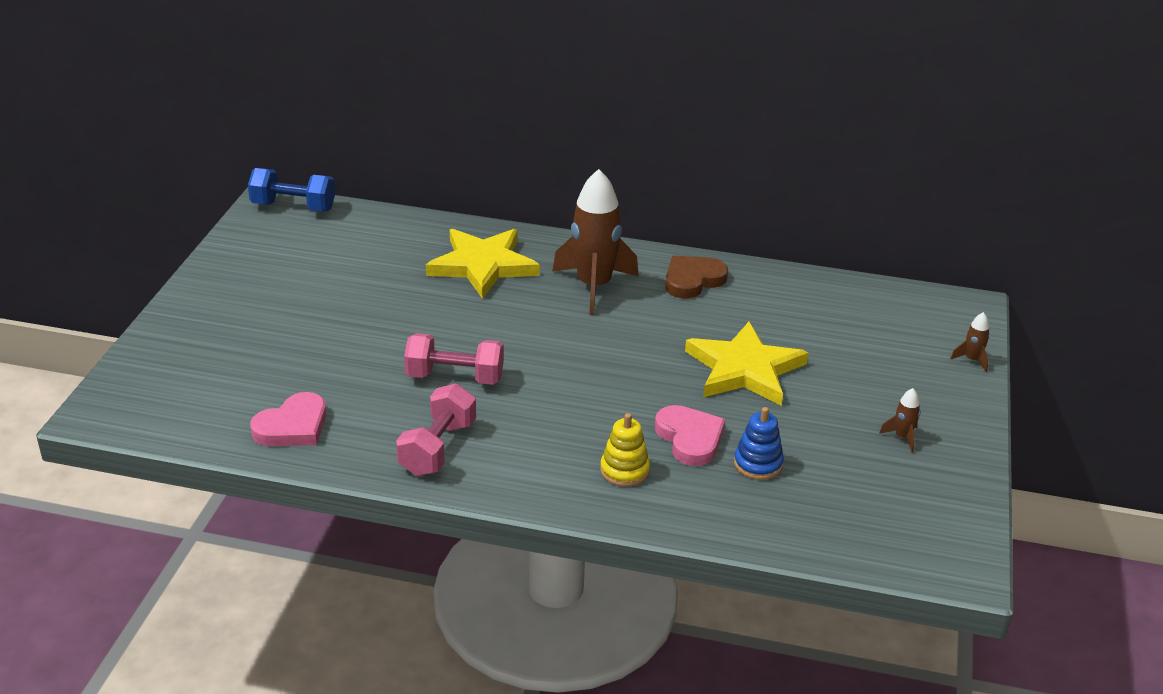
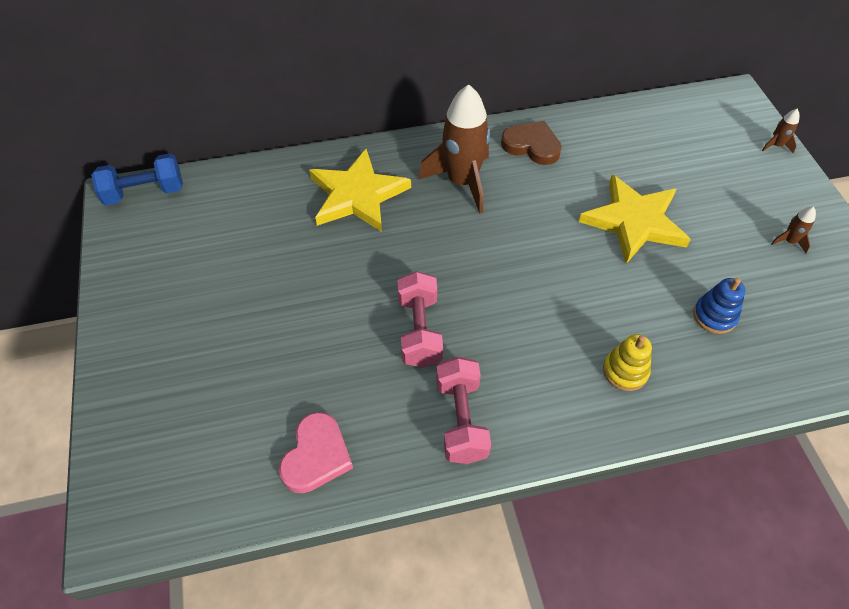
camera: 25 degrees left, 20 degrees up
(455, 377) = (419, 330): pink dumbbell -> pink dumbbell turned 75 degrees counterclockwise
(690, 438) = (648, 312): pink heart -> none
(693, 280) = (532, 146): brown heart -> brown heart turned 90 degrees clockwise

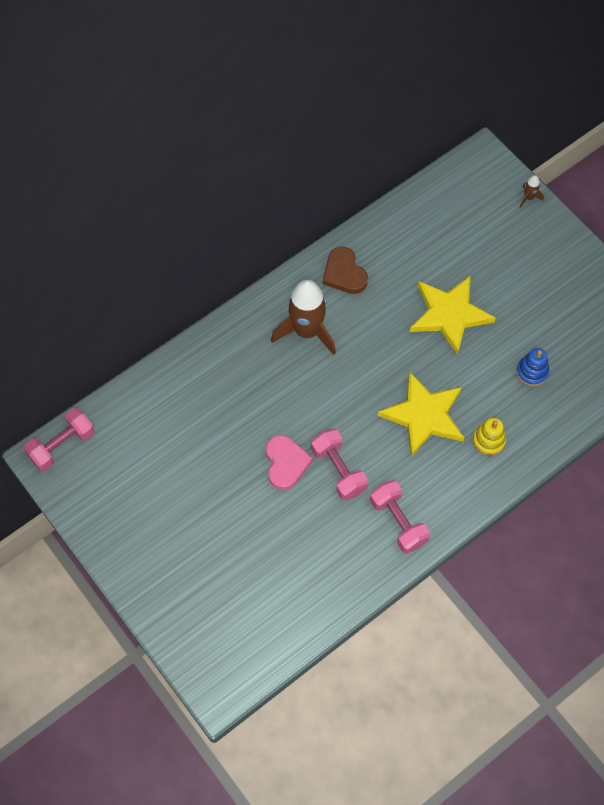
camera: 25 degrees left, 10 degrees up
(145, 192) = (62, 445): blue dumbbell -> pink dumbbell
(316, 456) = (318, 588): pink heart -> pink heart (286, 463)
(357, 195) = (232, 377): yellow star -> yellow star (424, 415)
(532, 146) = (344, 273): brown heart -> brown heart turned 120 degrees counterclockwise
(789, 241) = (563, 287): brown rocket -> none

